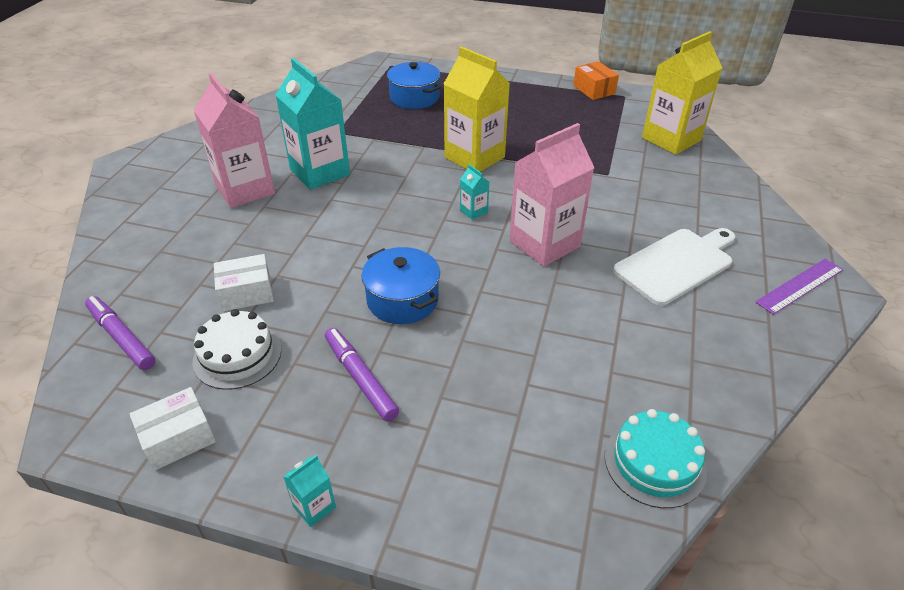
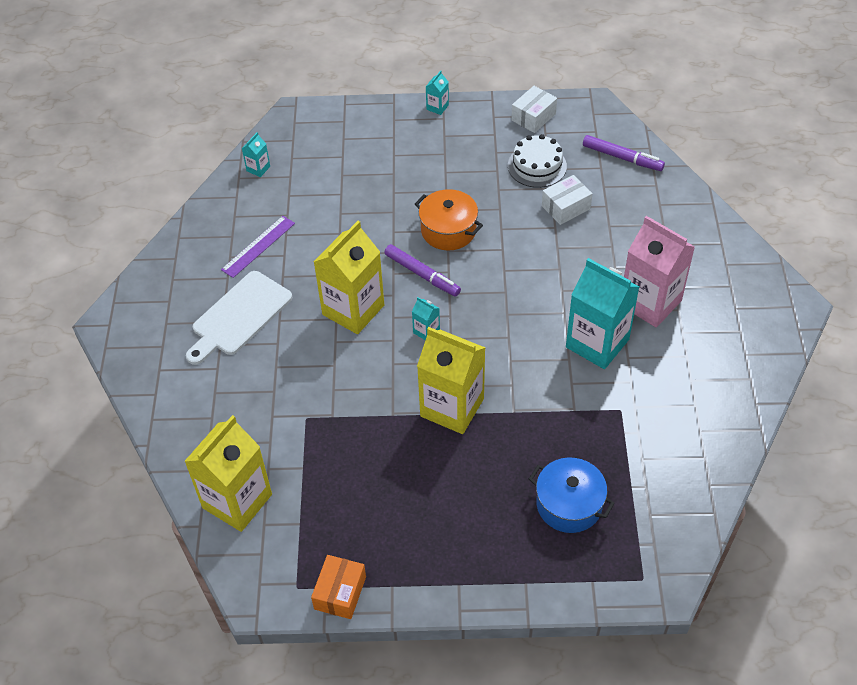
camera: 165 degrees right, 10 degrees up
(360, 378) = (449, 171): purple marker -> purple marker (422, 274)
(402, 300) = (448, 230): blue pot -> orange pot
(544, 244) = (353, 310): pink carton -> yellow carton
(594, 90) = (340, 593): orange box -> orange box turned 60 degrees clockwise
(654, 462) = (258, 169): turquoise cake -> turquoise carton
(800, 286) = (139, 319): purple ruler -> purple ruler (258, 246)

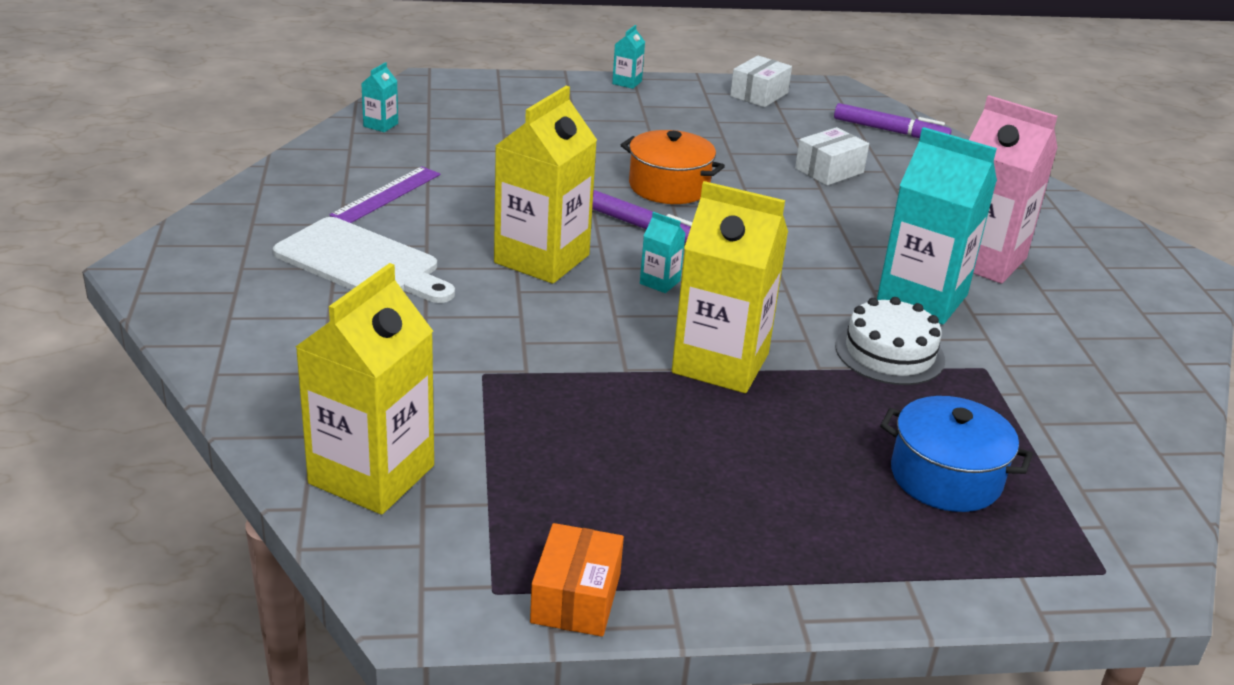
camera: 10 degrees left, 20 degrees down
(239, 316) = (362, 262): white cutting board -> white cutting board turned 90 degrees counterclockwise
(537, 166) = (777, 134): white cake -> white cake (889, 353)

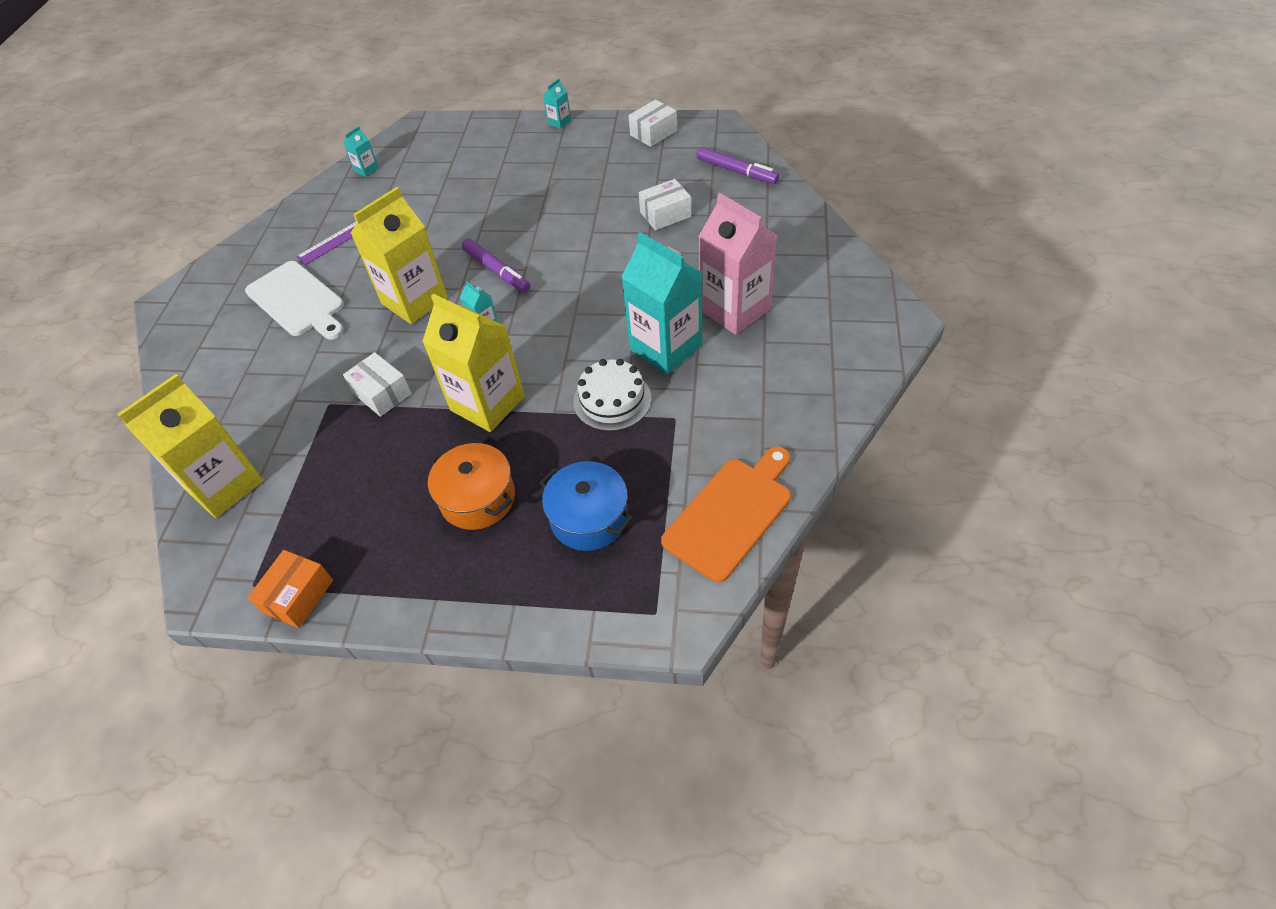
camera: 20 degrees right, 20 degrees up
(557, 359) = (382, 393): none -> white box
(669, 187) = (537, 231): orange pot -> orange pot (477, 498)
(1126, 461) = (730, 514): none -> orange cutting board

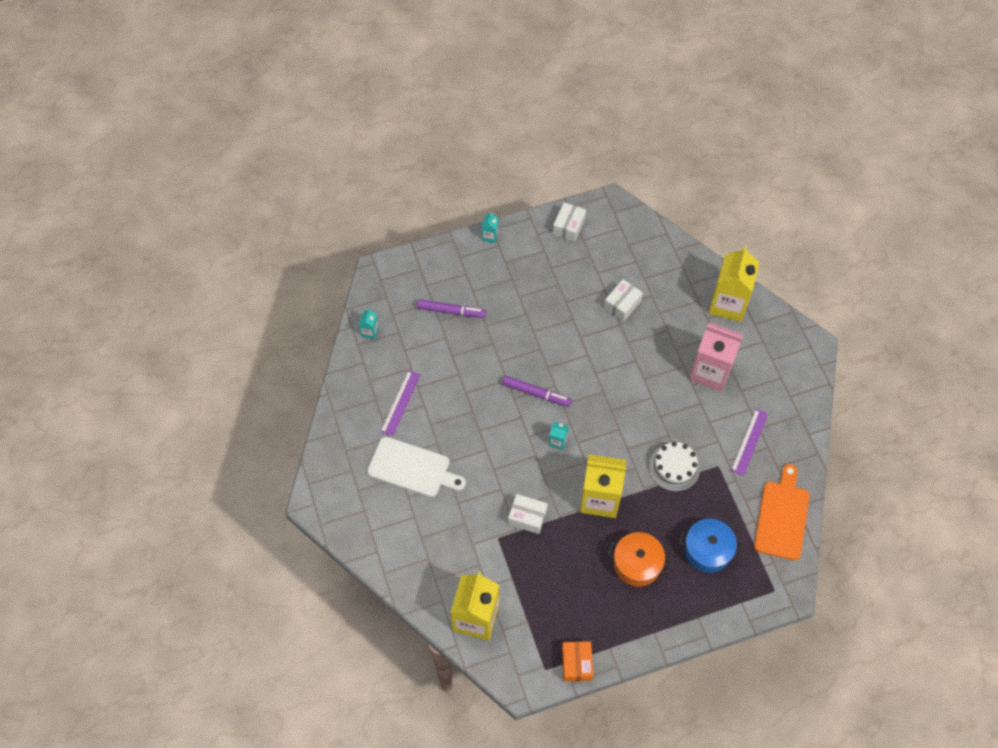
camera: 30 degrees left, 10 degrees up
(415, 301) = (496, 438): yellow carton -> yellow carton (728, 304)
(665, 347) = (684, 416): turquoise carton -> none
(736, 171) = (649, 248): purple marker -> purple marker (451, 311)
(739, 403) = (749, 442): none -> purple ruler

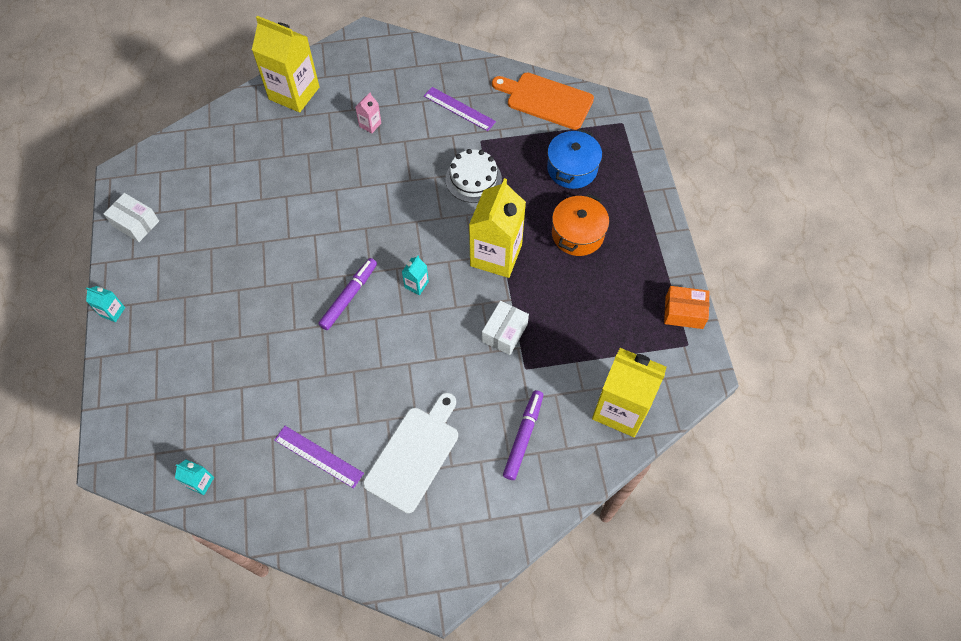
camera: 80 degrees left, 0 degrees up
(451, 311) = (205, 374): purple marker -> purple marker (523, 436)
(622, 305) = (261, 189): white box -> none
(711, 372) = (370, 125): pink carton -> pink carton, size x0.42

